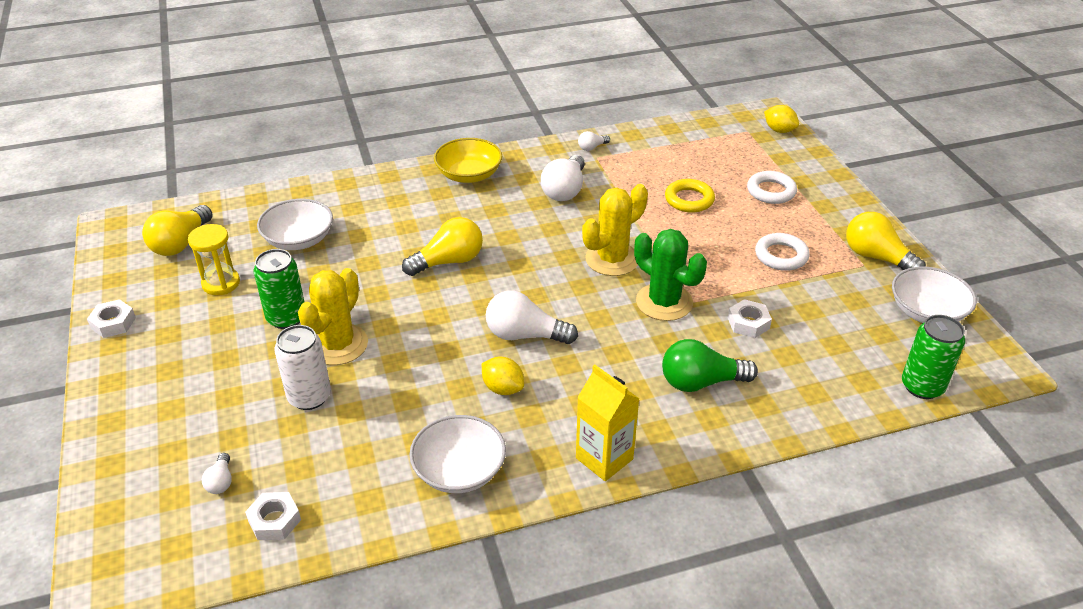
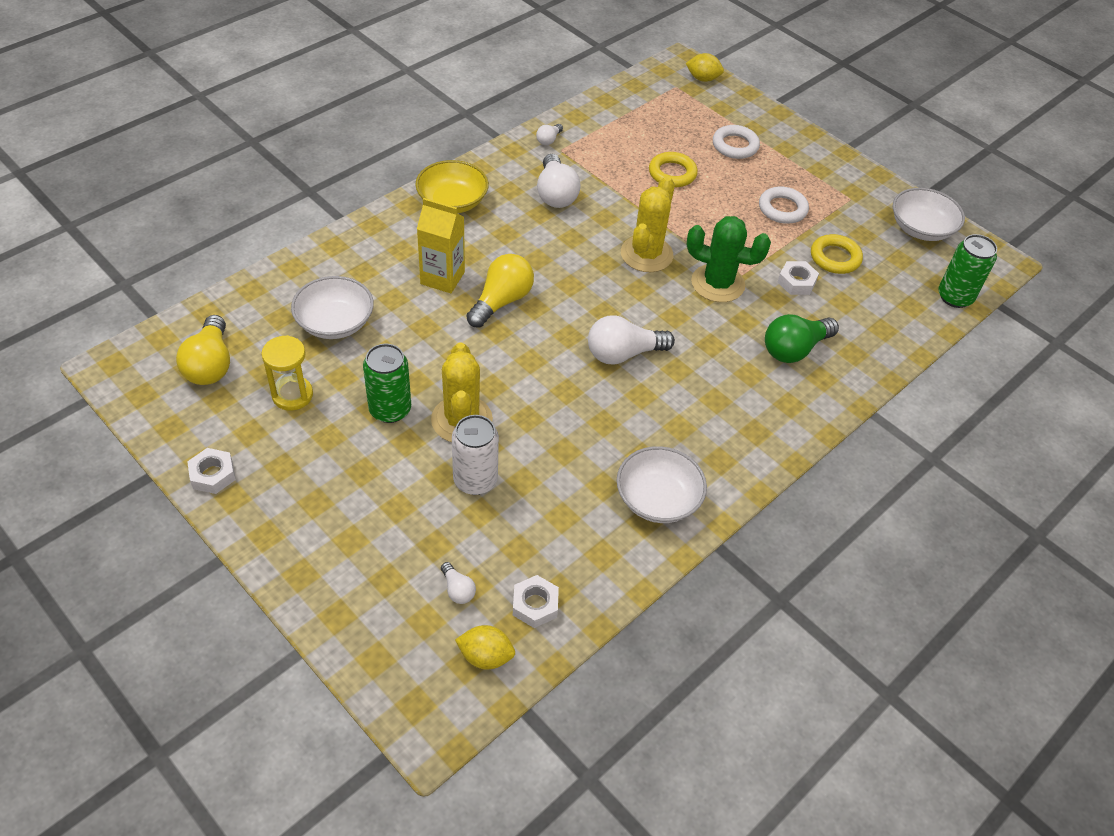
camera: 30 degrees left, 10 degrees up
(503, 388) = (640, 411): yellow lemon -> yellow lemon (485, 656)
(604, 458) = (765, 444): yellow carton -> yellow carton (442, 278)
(807, 313) = (835, 258): none -> yellow ring
(876, 257) = (856, 188): yellow light bulb -> none

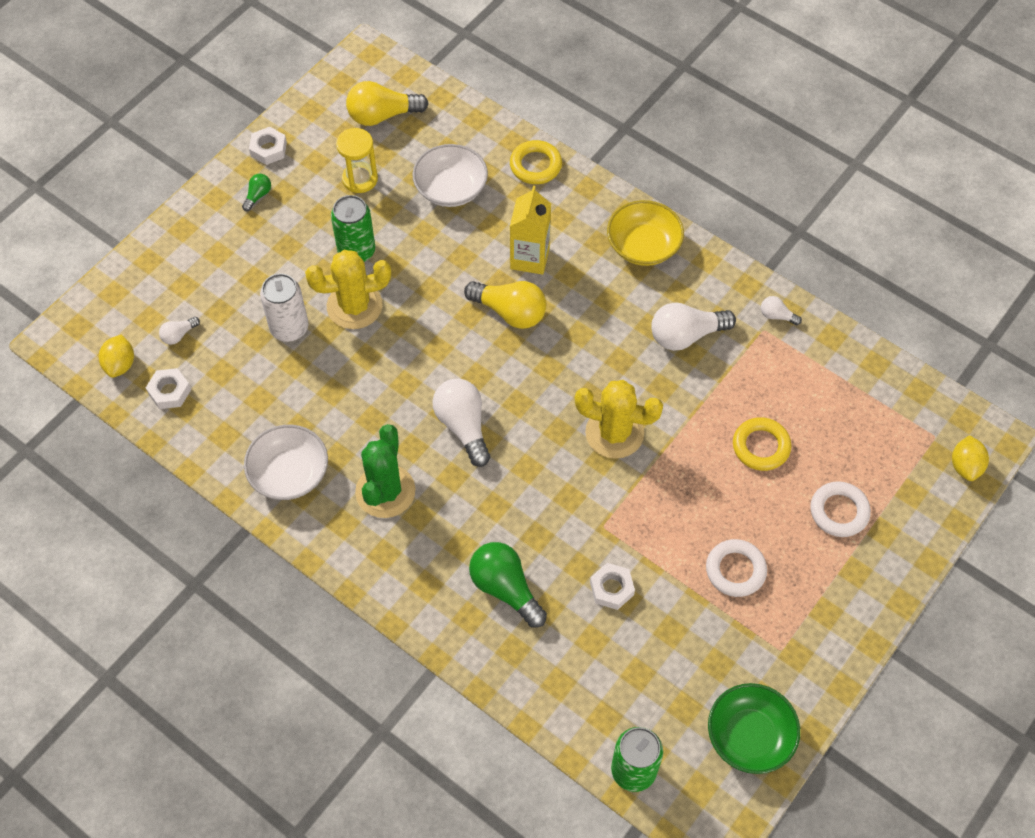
camera: 85 degrees right, 10 degrees up
(279, 492) = (258, 196): none -> green light bulb
(717, 283) = (587, 507): green cactus -> green cactus (385, 491)
(835, 258) = (665, 631): yellow ring -> yellow ring (535, 165)
(921, 228) = (750, 736): white bowl -> green bowl

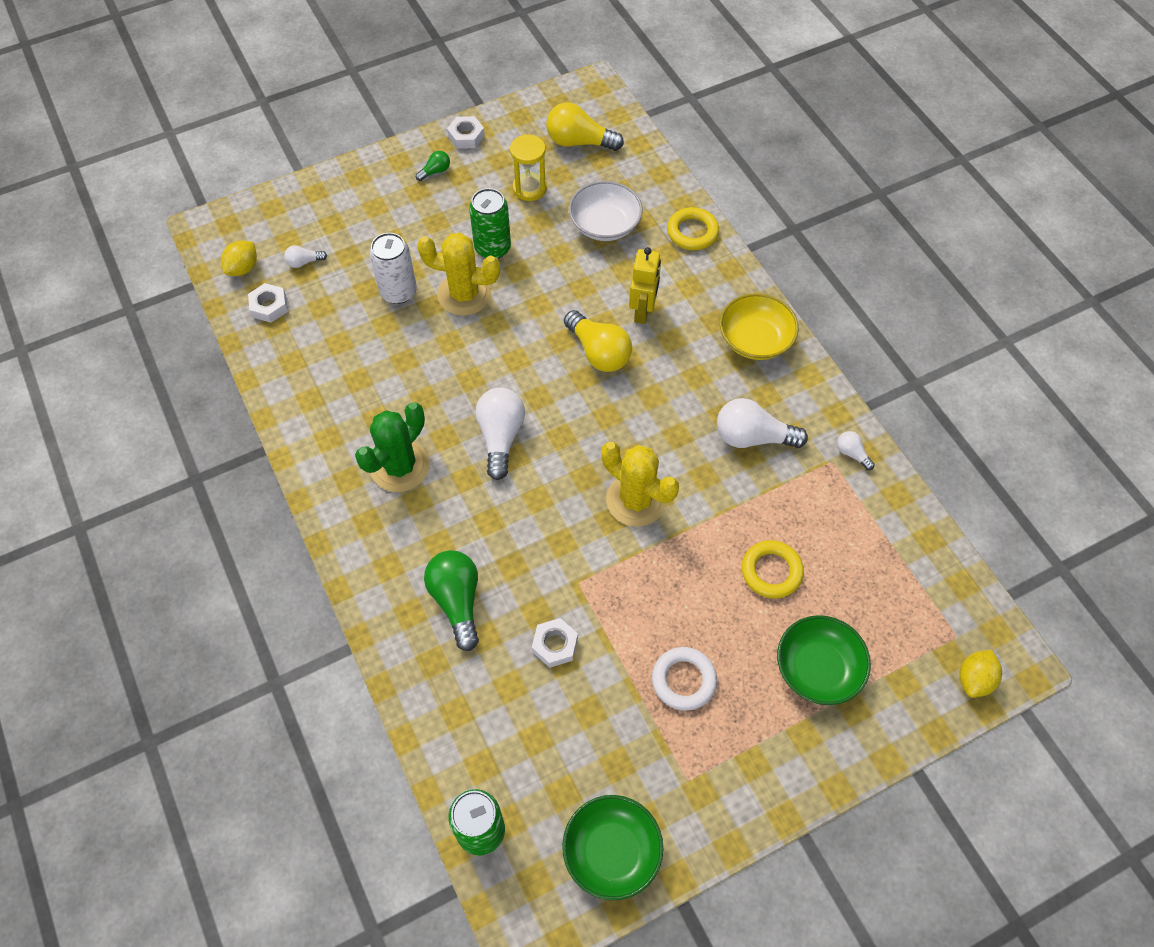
camera: 25 degrees right, 0 degrees up
(289, 473) = (327, 416): white bowl -> none
(530, 258) = (643, 311): yellow carton -> yellow robot
(839, 511) = (818, 668): white ring -> green bowl

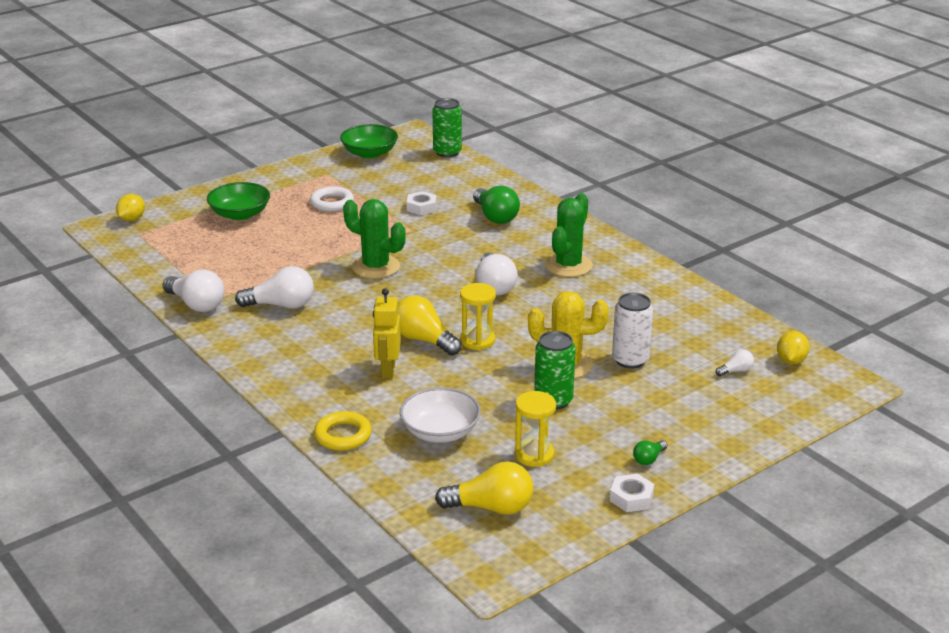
camera: 170 degrees right, 30 degrees down
(269, 306) = (744, 339): white nut -> none
(543, 343) = (477, 341): none -> yellow hourglass
(636, 500) = (376, 267): yellow cactus -> green cactus
(755, 339) = (276, 362): yellow bowl -> none
(771, 571) = (269, 246): yellow ring -> none
(852, 453) = (196, 304): white light bulb -> white light bulb, size x2.04

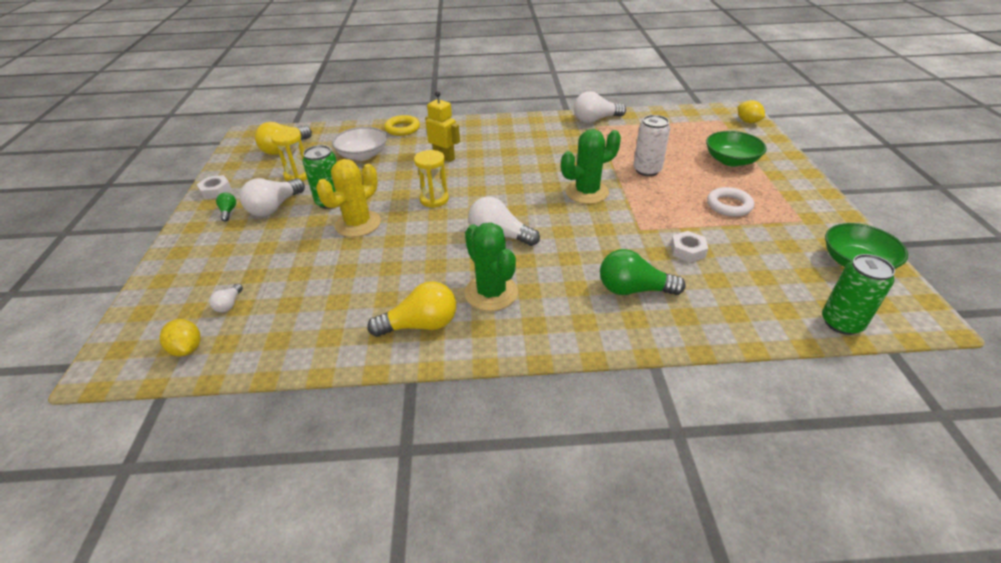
camera: 125 degrees right, 10 degrees up
(281, 305) = (565, 144): white light bulb -> white light bulb (274, 207)
(424, 340) = (461, 180): yellow light bulb -> yellow light bulb (421, 325)
(630, 360) = (321, 256): white can -> white can (647, 170)

